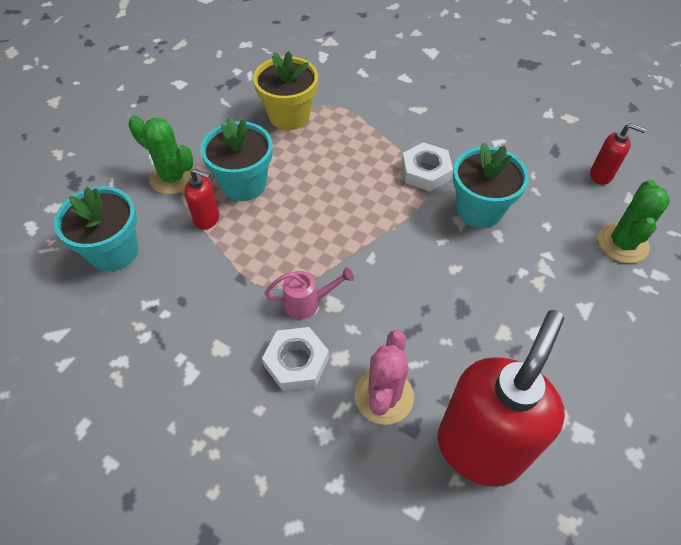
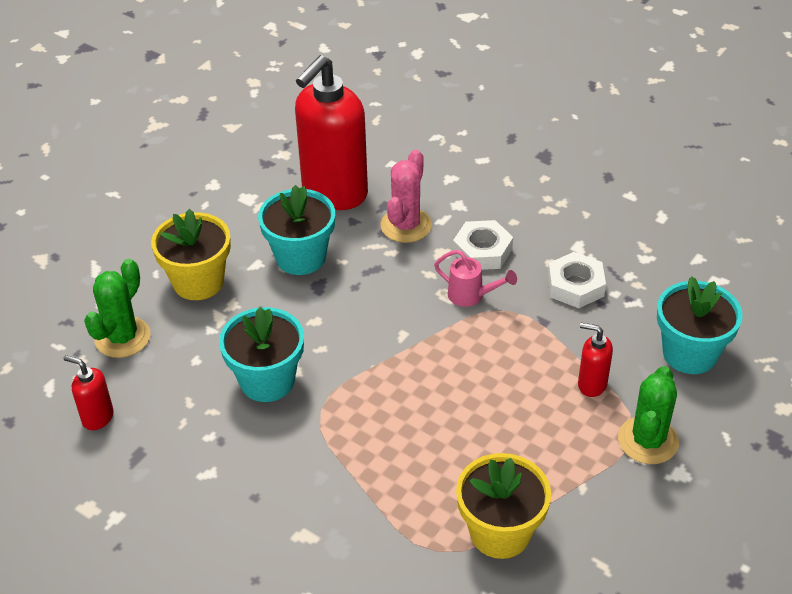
camera: 175 degrees left, 10 degrees down
(173, 177) = (648, 440): green cactus -> green cactus turned 75 degrees clockwise
(244, 184) = (554, 427): turquoise flower pot -> turquoise flower pot (300, 257)
(308, 303) = (471, 296): pink watering can -> pink watering can turned 150 degrees counterclockwise
(425, 171) = (319, 433): white nut -> white nut (575, 286)
(583, 306) = (198, 282): none -> yellow flower pot

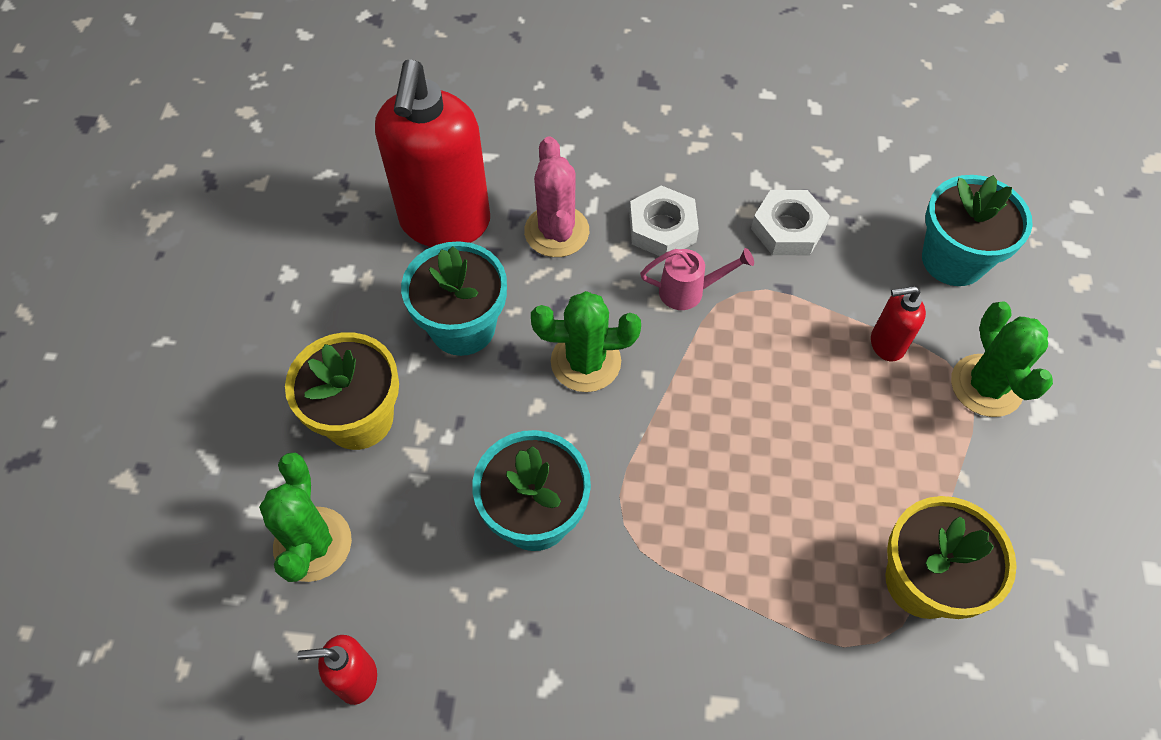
camera: 30 degrees left, 15 degrees up
(366, 309) = (585, 362): none -> green cactus

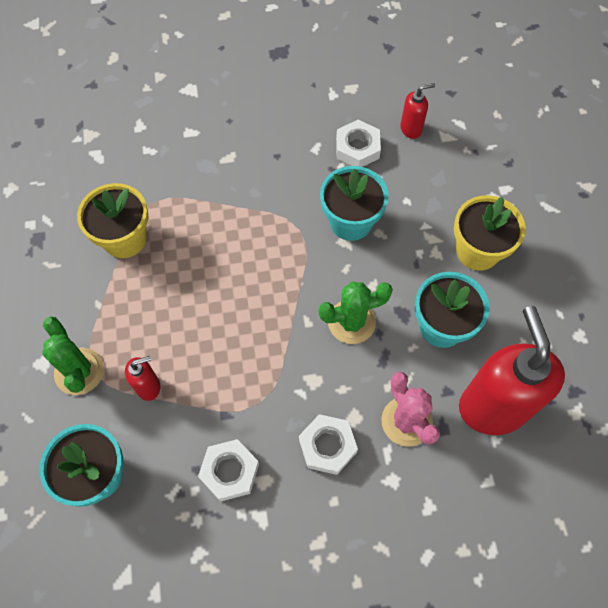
camera: 165 degrees right, 5 degrees up
(313, 544) = (465, 179): green cactus -> none
(472, 661) = (357, 148): none -> white nut
(689, 291) = (294, 394): pink watering can -> none

